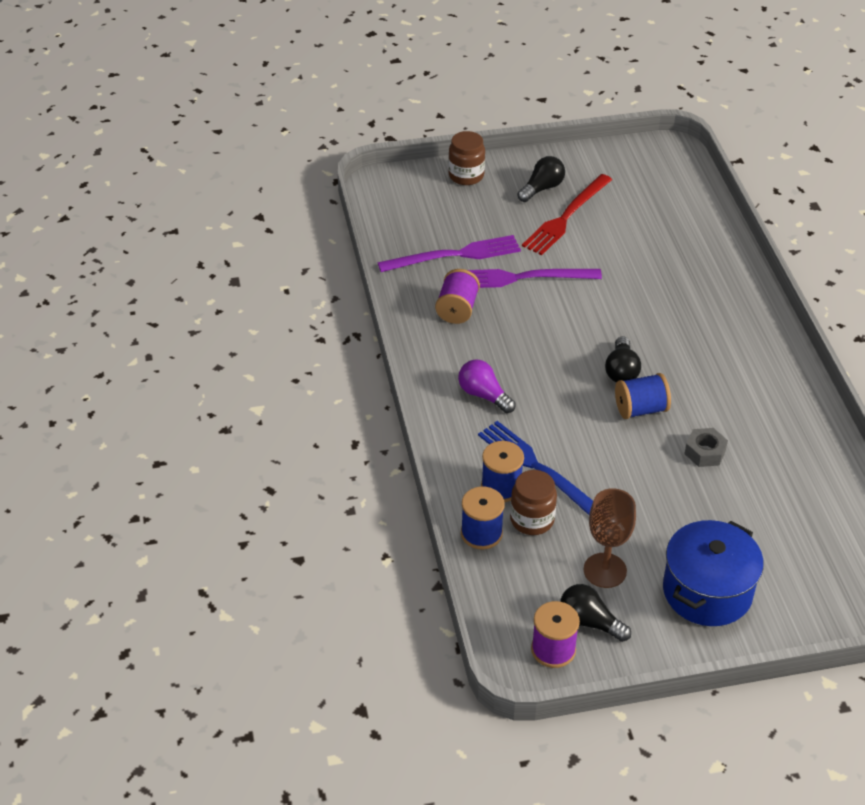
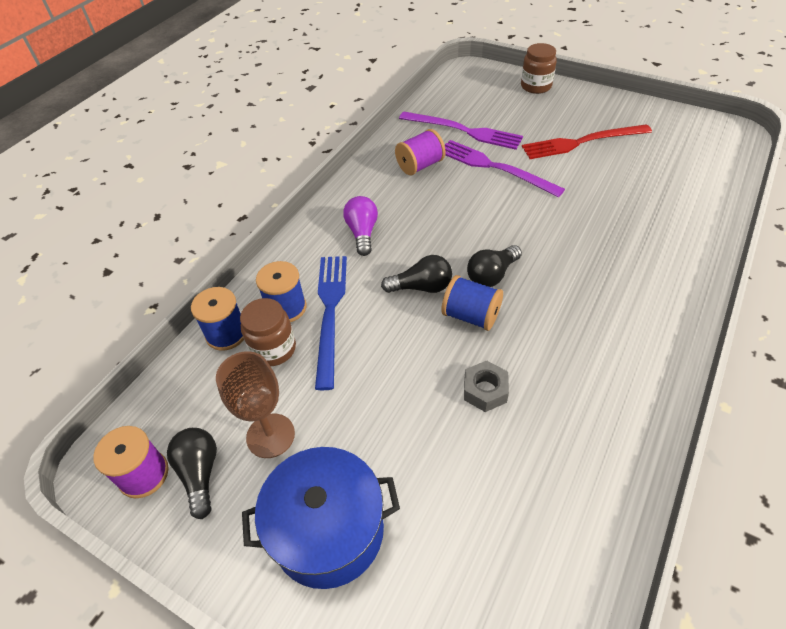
camera: 45 degrees right, 5 degrees up
(542, 188) = (585, 116): black light bulb -> black light bulb (421, 287)

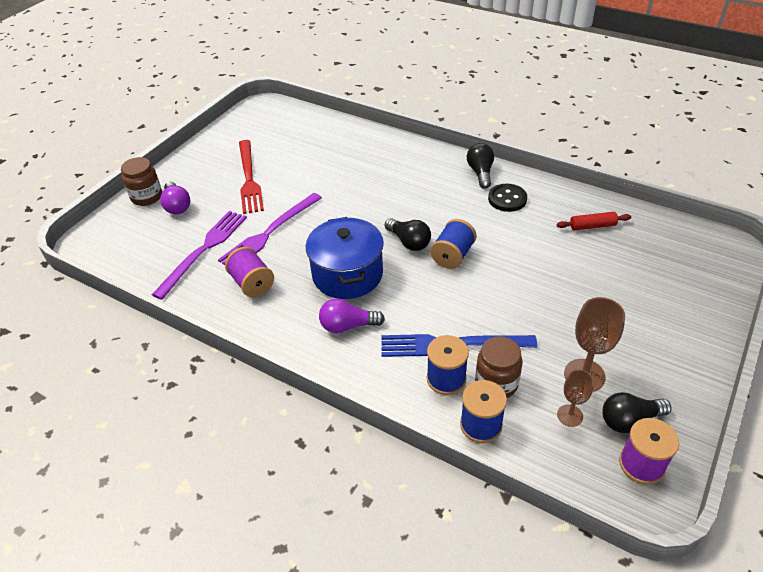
camera: 90 degrees left, 5 degrees down
(220, 413) = (570, 415): none -> brown goblet
(328, 530) = (650, 333): blue pot -> blue pot (347, 274)
(421, 287) = (421, 284): black light bulb -> black light bulb (480, 173)
(485, 390) = (522, 251): grey nut -> none
(526, 105) = (177, 206): none -> purple light bulb
(555, 492) = (592, 226): none -> red rolling pin
(600, 381) = (507, 199): none -> black button

